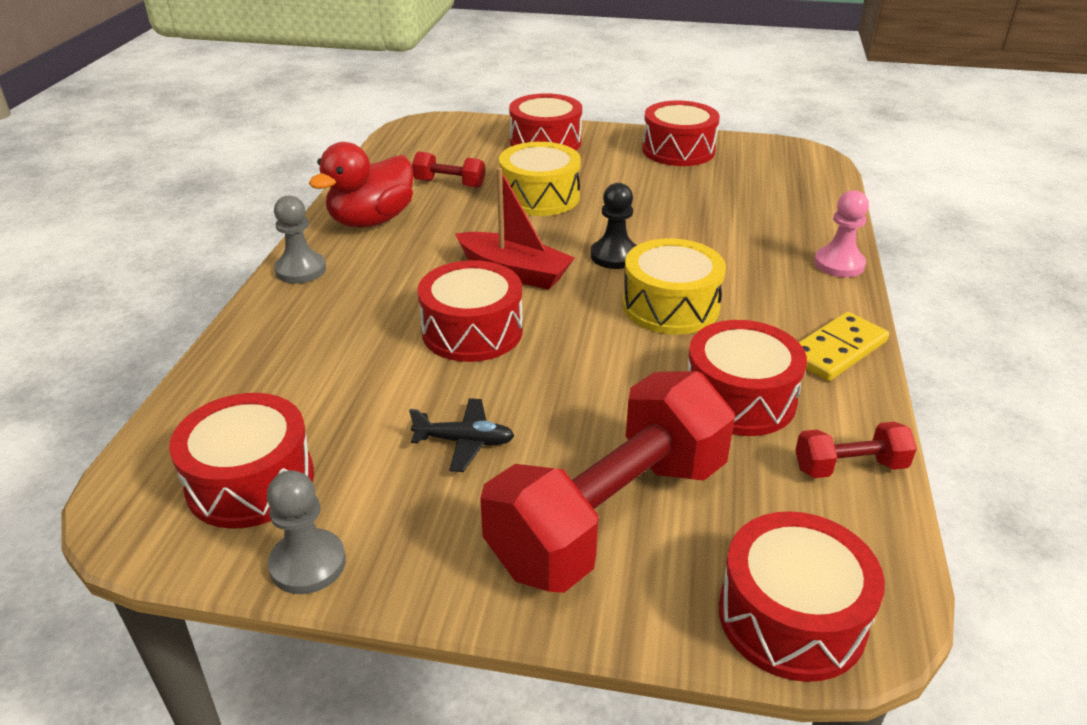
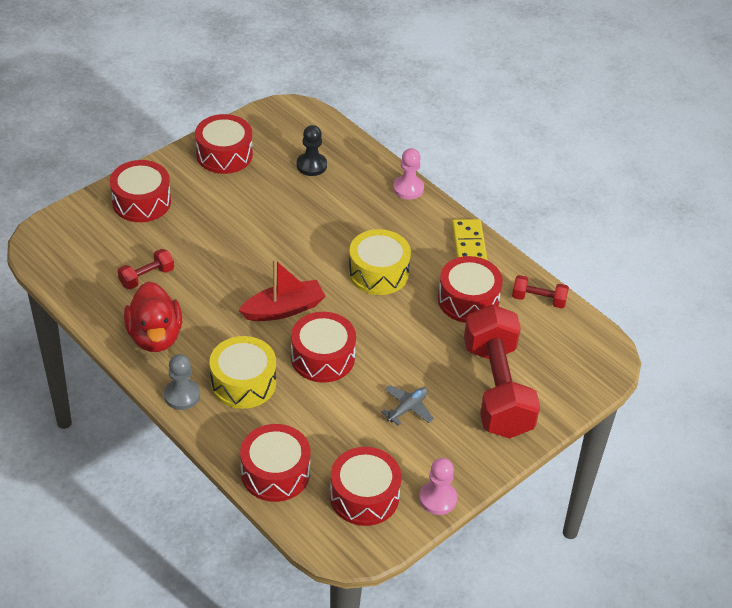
camera: 55 degrees left, 10 degrees up
(308, 564) = (438, 499): grey pawn -> pink pawn
(464, 442) = (407, 408): black plane -> grey plane
(539, 197) = (211, 249): yellow drum -> yellow drum (243, 383)
(614, 256) = (311, 261): black pawn -> black pawn (311, 165)
(791, 617) = (590, 373): red drum -> red drum (275, 473)
(849, 467) = (538, 300): red dumbbell -> red dumbbell turned 75 degrees clockwise

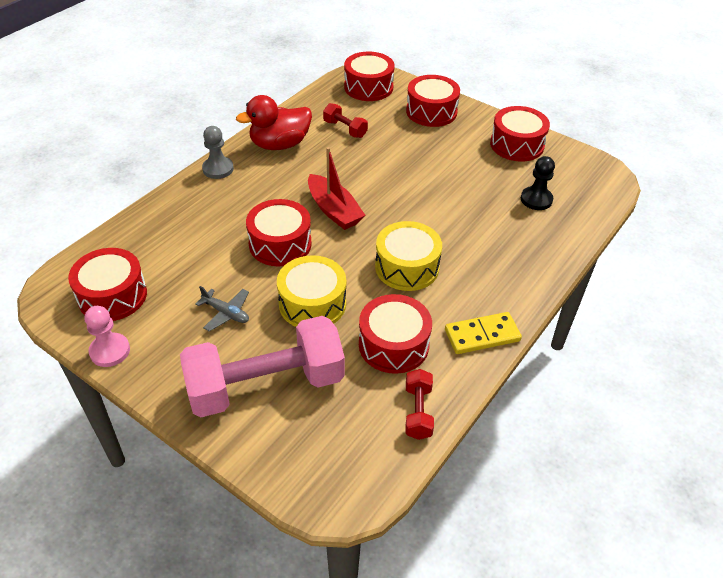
camera: 80 degrees right, 0 degrees up
(243, 383) = (238, 200): yellow drum -> yellow drum (312, 303)
(275, 473) = (138, 234): red drum -> red drum (368, 87)
(408, 188) = (544, 274): pink pawn -> none
(497, 389) = (266, 385): red dumbbell -> pink dumbbell

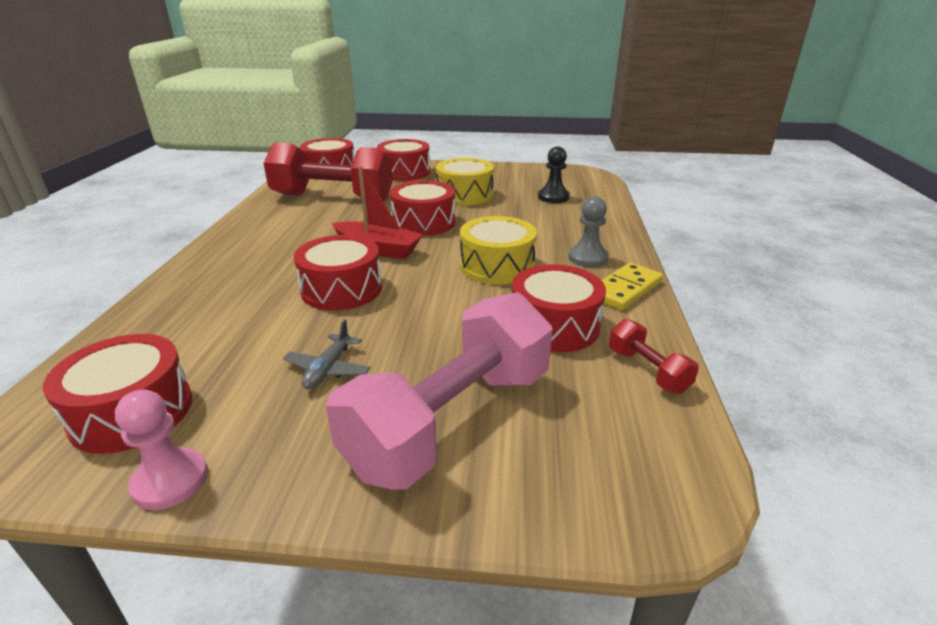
camera: 30 degrees left, 15 degrees down
(218, 169) = (210, 254): grey pawn -> grey pawn (587, 258)
(226, 313) = (328, 369): grey plane -> grey plane turned 105 degrees clockwise
(280, 144) = (271, 221): red duck -> none
(312, 303) = (429, 324): yellow drum -> yellow drum (465, 195)
(345, 129) = (333, 197): red dumbbell -> red dumbbell, size x2.31
(517, 145) = (498, 174): red drum -> red drum (424, 222)

